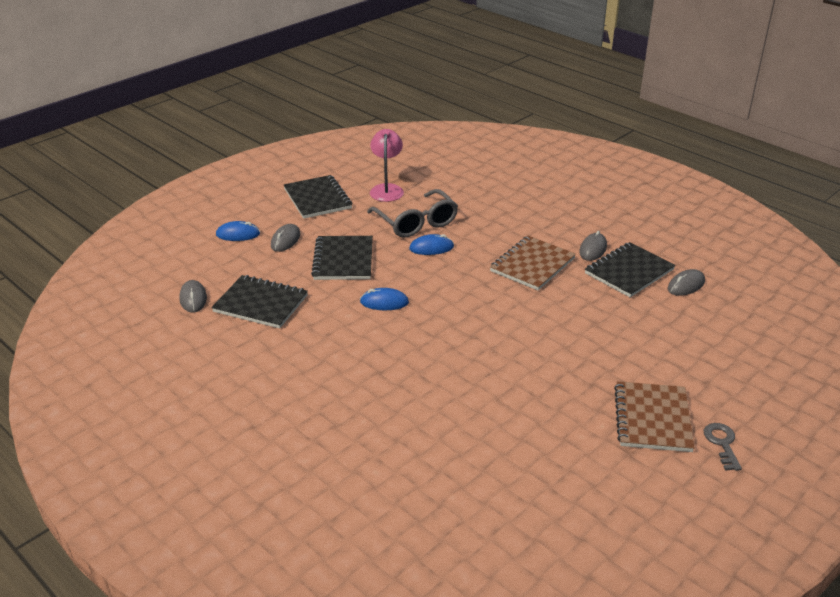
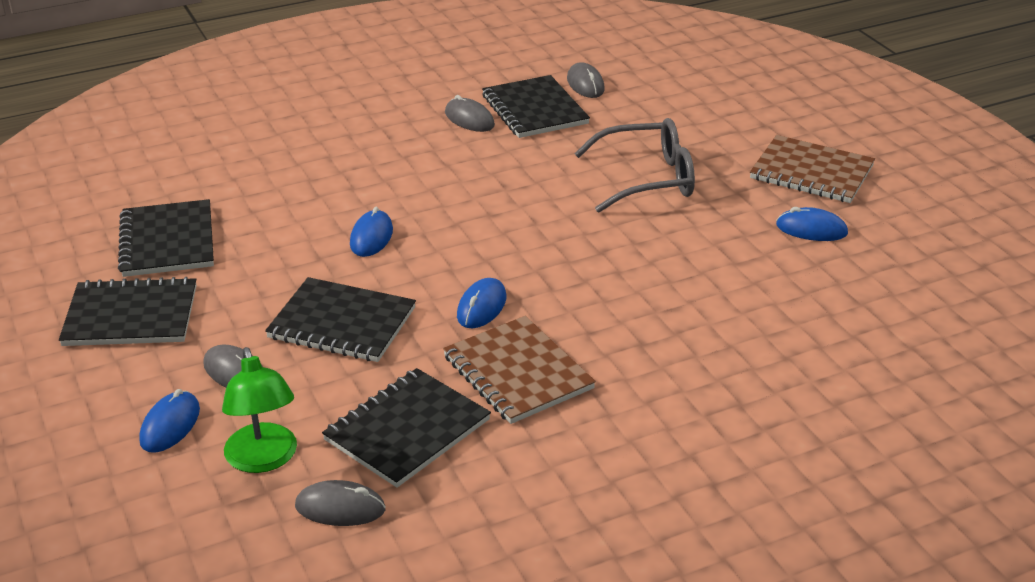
camera: 70 degrees left, 0 degrees up
(222, 267) = (263, 459): none -> green lamp
(387, 189) = (168, 241): pink lamp -> black notebook
(416, 222) = (290, 235): grey glasses -> grey glasses (646, 179)
(532, 265) = (473, 169): brown notebook -> brown notebook (518, 372)
(567, 430) = (811, 229): none -> blue mouse
(722, 443) = (863, 145): grey key -> none

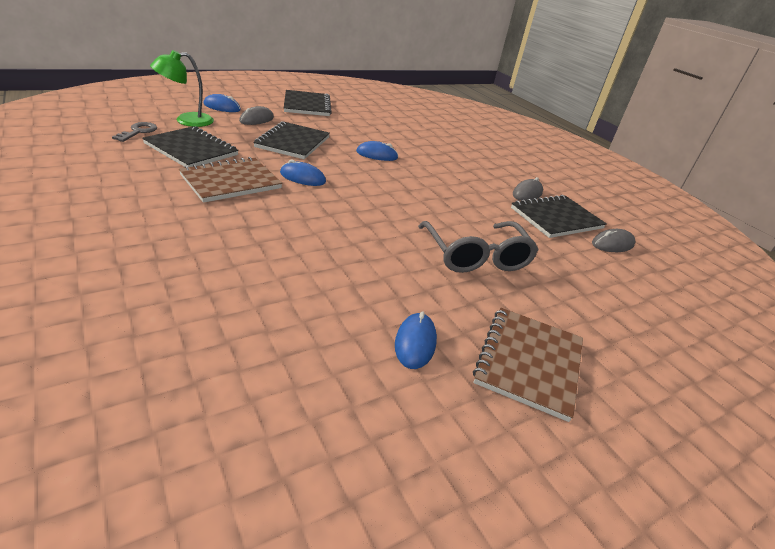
camera: 80 degrees right, 0 degrees up
(168, 241) = (368, 114): black notebook -> none
(340, 508) = (138, 131): grey mouse -> grey key

